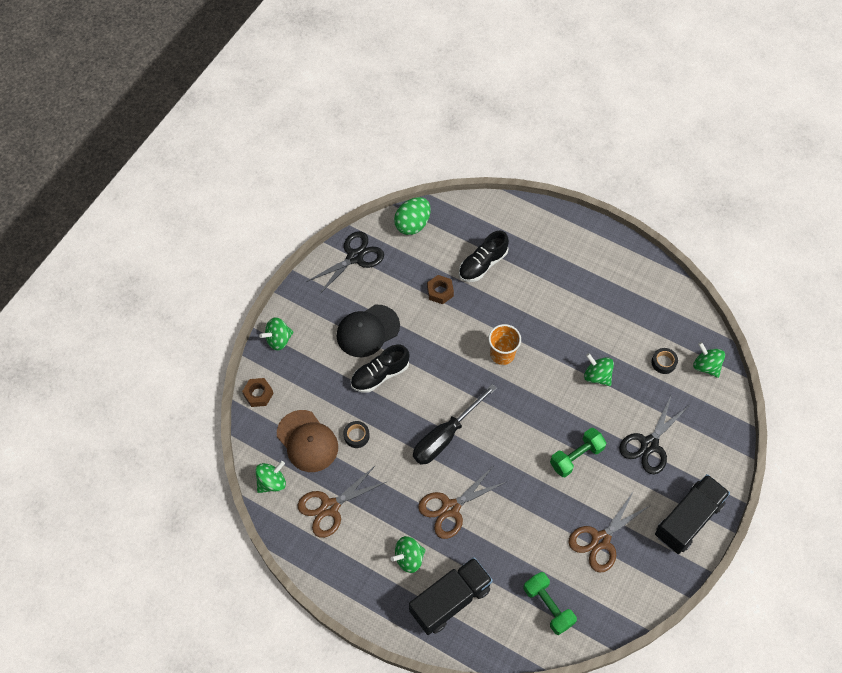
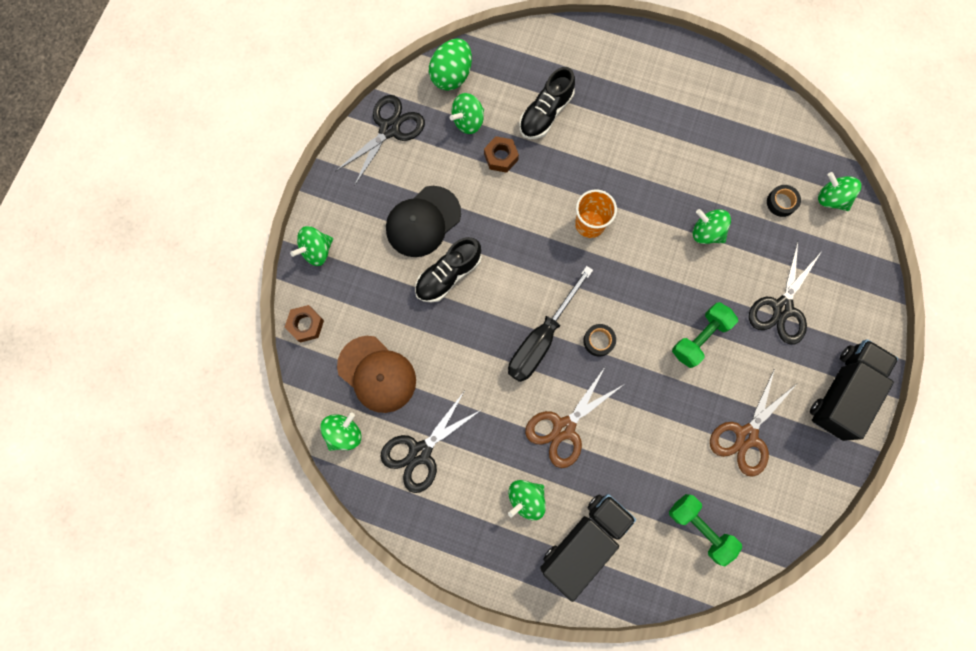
camera: 10 degrees left, 15 degrees up
(330, 507) = (420, 452): brown scissors -> black scissors
(356, 436) = (435, 357): black tape -> black tape (598, 341)
(419, 261) = (468, 121): none -> green spinning top

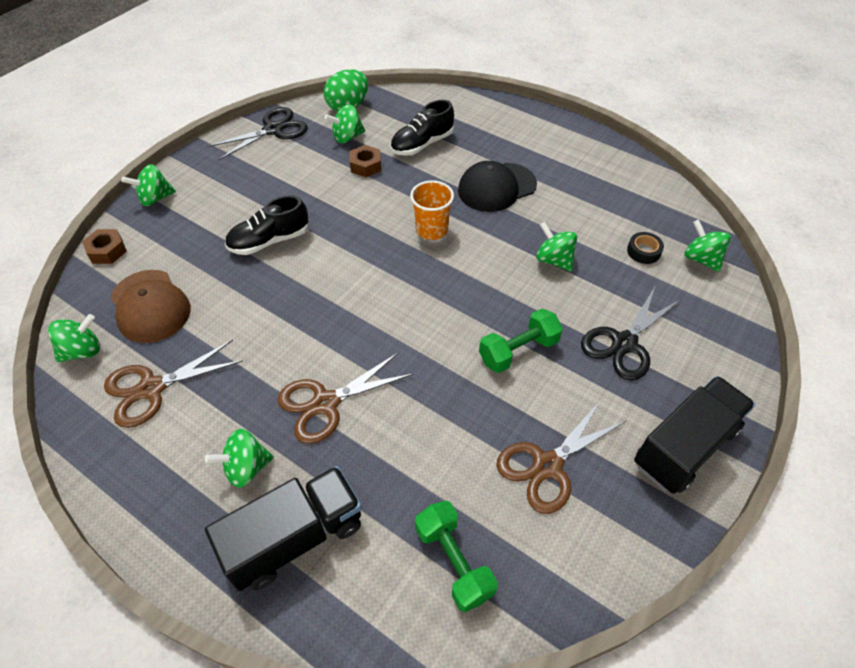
camera: 15 degrees right, 25 degrees down
(420, 452) = (152, 388): black scissors -> brown scissors
(423, 221) = (267, 197): black cap -> black cap (496, 187)
(541, 338) = (339, 313): black screwdriver -> none
(598, 341) = (401, 329): black tape -> none

